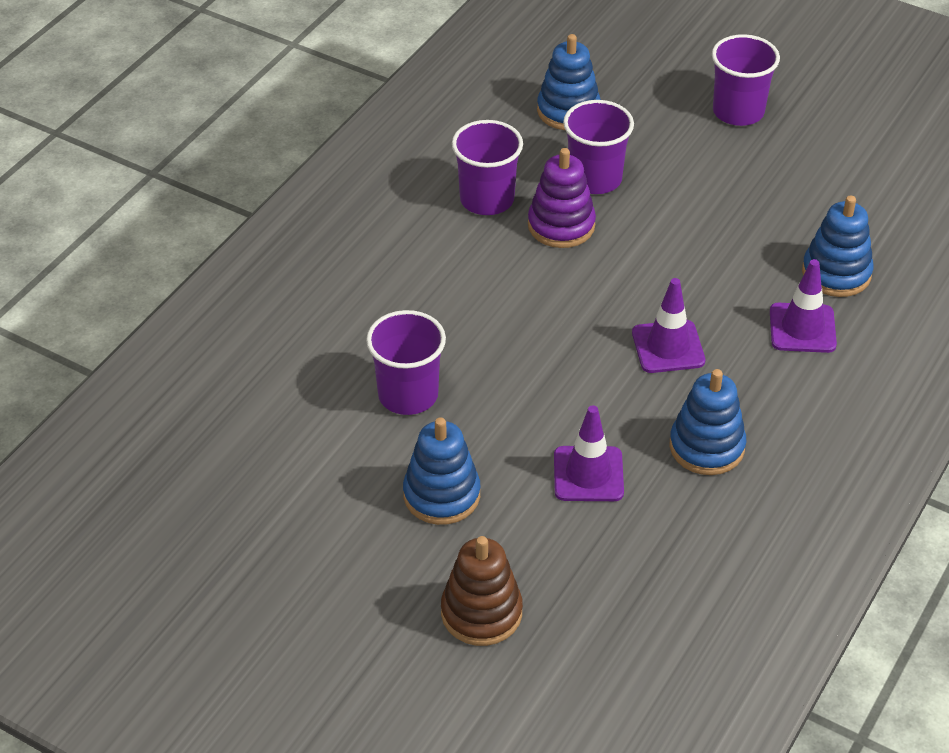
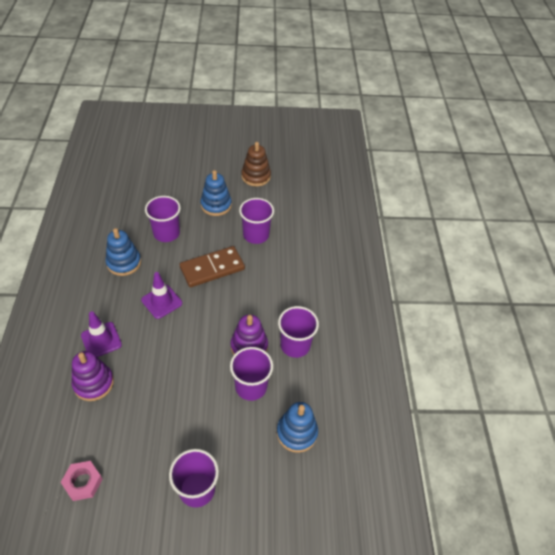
camera: 145 degrees right, 5 degrees up
(481, 613) = (177, 176): brown stacking toy -> brown stacking toy (256, 176)
(540, 367) = (212, 268): none -> brown domino
(588, 474) = (166, 233): purple traffic cone -> purple cup
(836, 273) = (93, 383): blue stacking toy -> purple stacking toy
(887, 172) = (83, 482): none -> pink nut

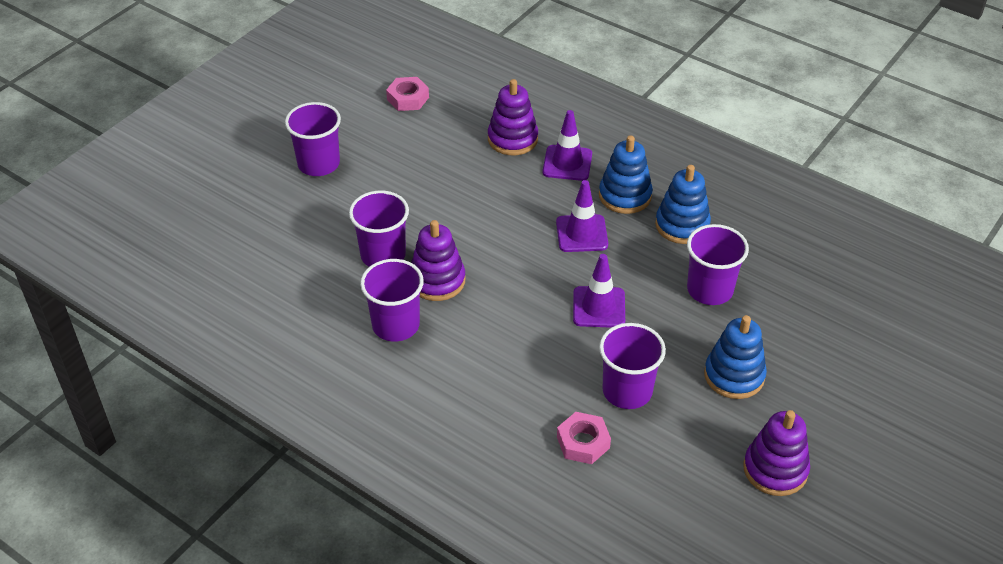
camera: 130 degrees right, 5 degrees down
(212, 268) = (599, 307): brown domino -> purple traffic cone
(256, 176) = (775, 469): brown stacking toy -> purple stacking toy
(296, 433) = (290, 263): blue stacking toy -> blue stacking toy (625, 196)
(297, 236) = (583, 442): none -> pink nut

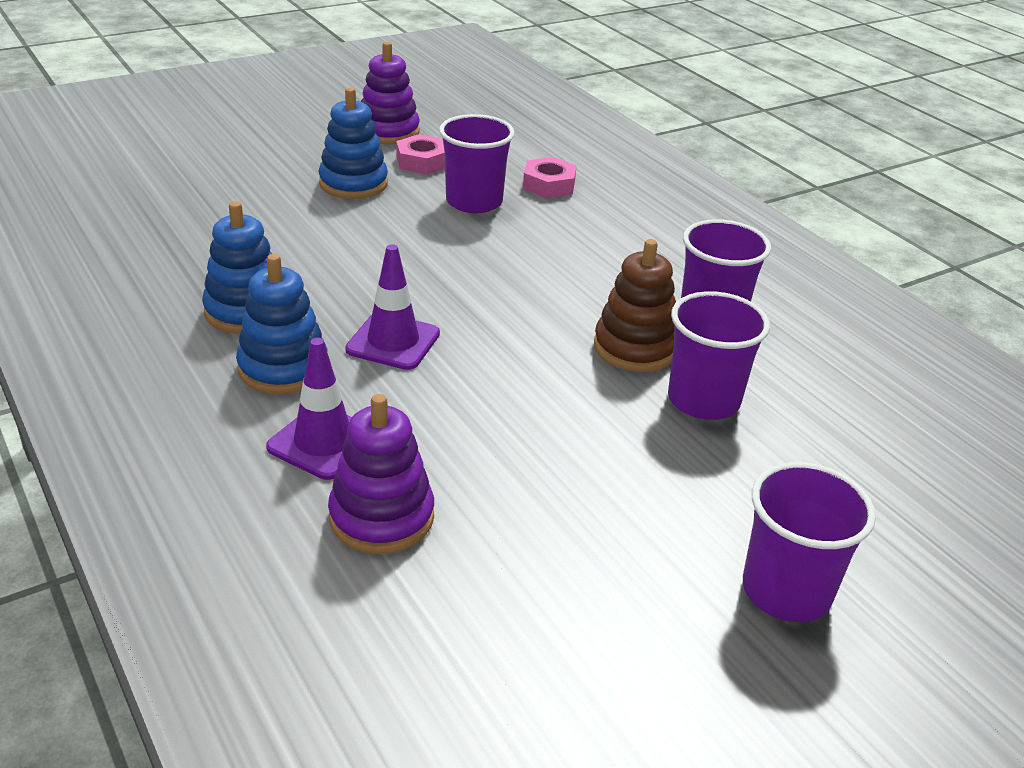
camera: 160 degrees left, 10 degrees down
(408, 98) = (541, 695): pink nut -> pink nut (422, 162)
(437, 281) = (635, 348): purple stacking toy -> brown stacking toy
(599, 307) = (442, 266): purple traffic cone -> none
(710, 290) = (294, 245): purple cup -> none

